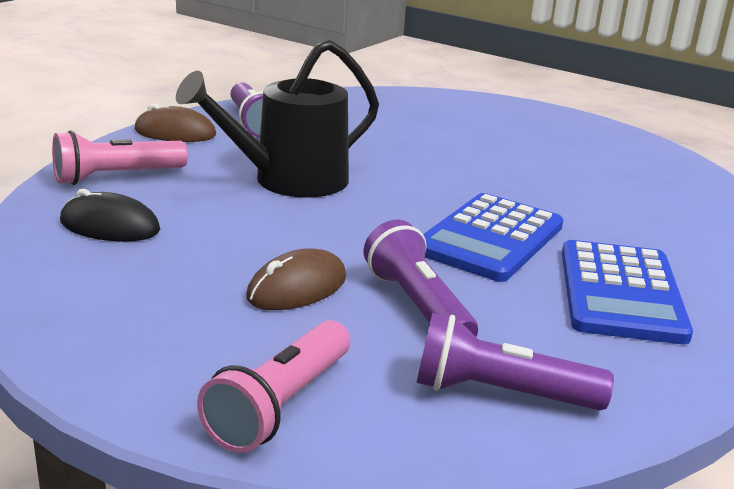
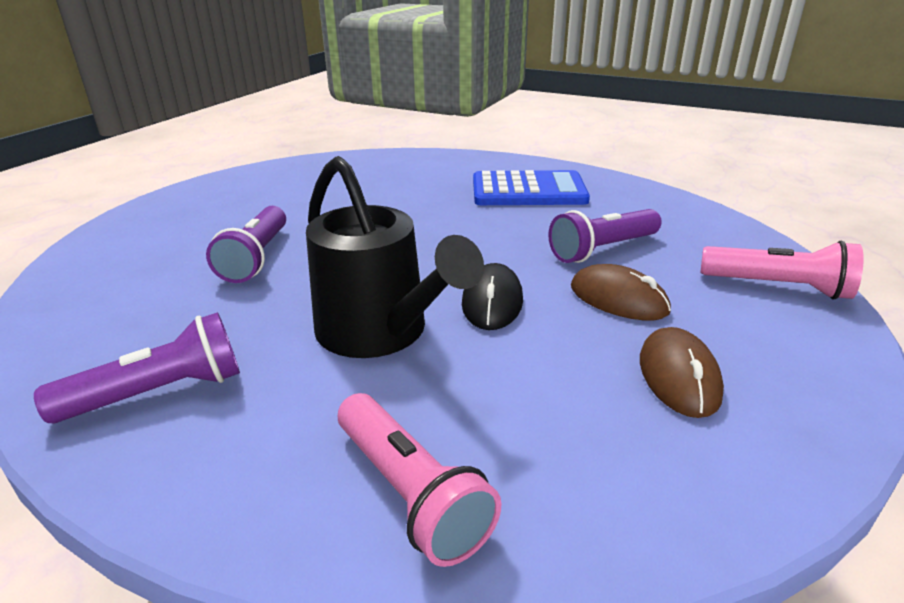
camera: 95 degrees left, 5 degrees up
(110, 226) = (577, 449): black mouse -> black mouse (492, 302)
(175, 133) = (195, 473): brown mouse -> brown mouse (678, 376)
(490, 238) = (471, 227): blue calculator -> none
(500, 393) = (681, 222): purple flashlight -> purple flashlight (256, 258)

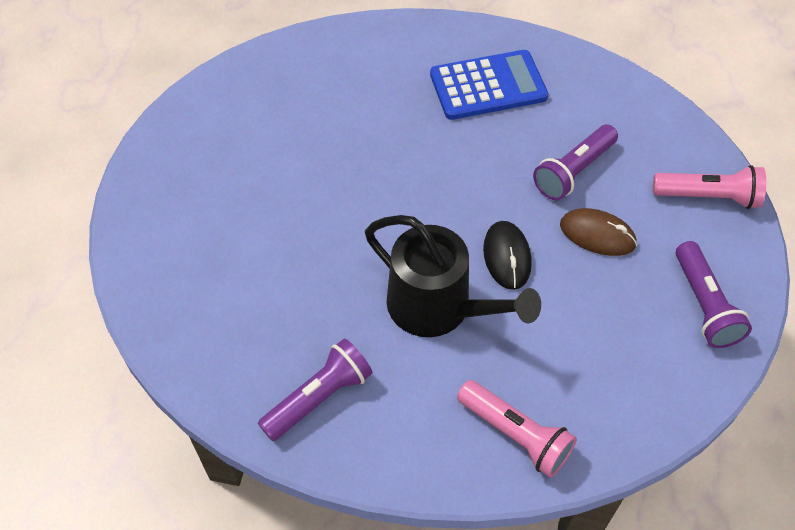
camera: 15 degrees left, 25 degrees up
(256, 258) = (293, 238): purple flashlight -> purple flashlight (704, 305)
(678, 376) = (648, 308): brown mouse -> none

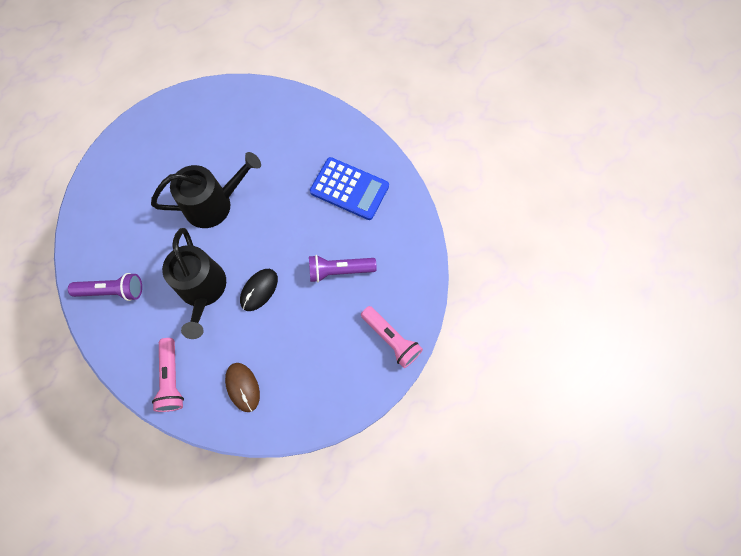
camera: 40 degrees right, 15 degrees up
(344, 207) = (214, 204): none -> black watering can
(597, 234) = (313, 314): brown mouse -> brown mouse (243, 387)
(704, 305) = (323, 392): purple flashlight -> none

